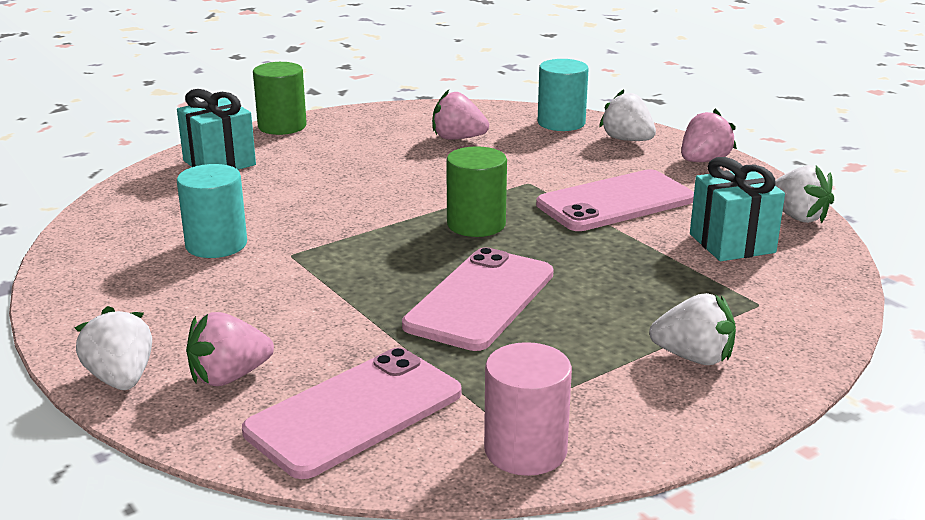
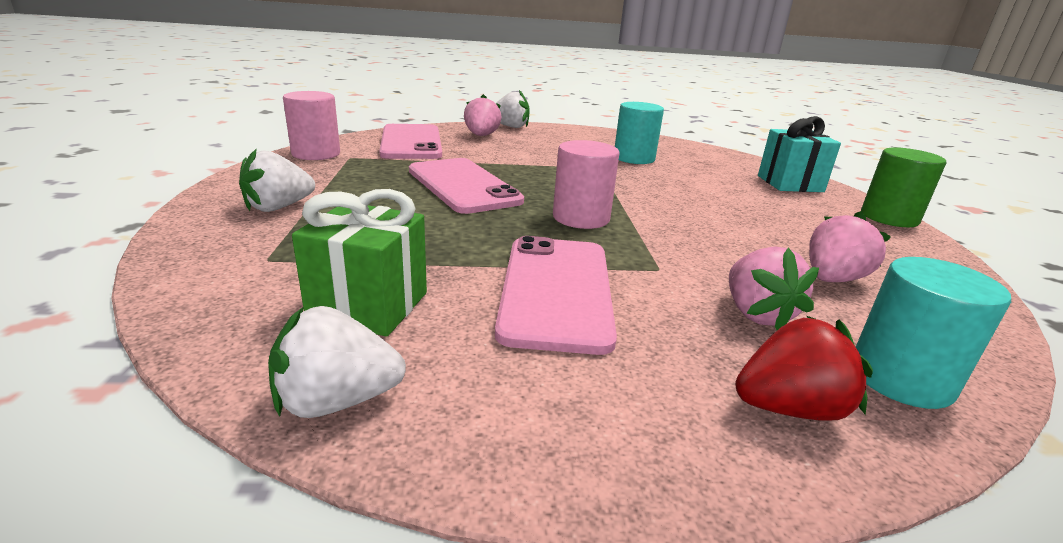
camera: 120 degrees right, 0 degrees up
(476, 224) = (581, 218): green cylinder -> pink cylinder
(627, 140) = (789, 408): white strawberry -> red strawberry
(704, 161) = (634, 442): pink strawberry -> pink strawberry (756, 314)
(732, 243) = (369, 306): turquoise gift -> green gift

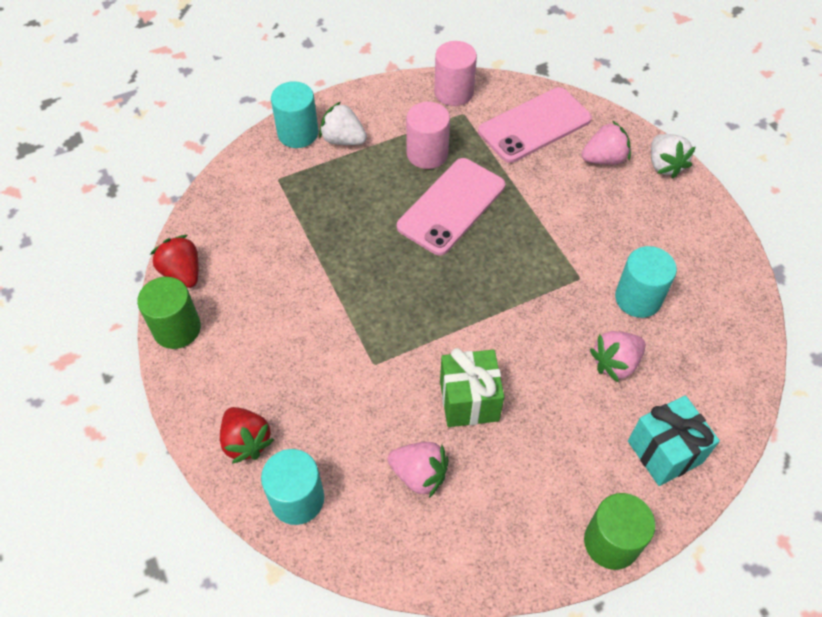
camera: 70 degrees right, 30 degrees up
(211, 228) = (298, 133): none -> turquoise cylinder
(337, 401) = (182, 273): white strawberry -> red strawberry
(369, 306) = (254, 245): green gift -> green gift (469, 401)
(478, 444) = (177, 329): none -> green cylinder
(556, 290) = (312, 317): pink phone -> none
(581, 218) = (435, 298): pink cylinder -> pink cylinder (427, 154)
(756, 314) = (338, 425): pink strawberry -> pink strawberry (615, 363)

